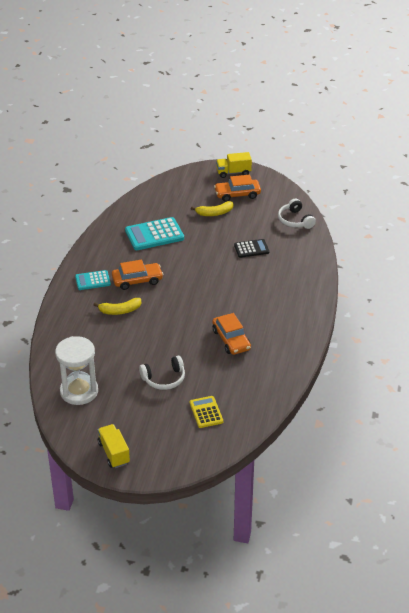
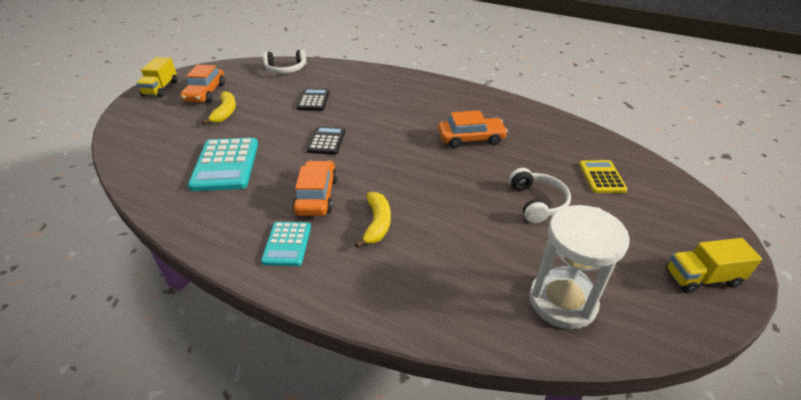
camera: 75 degrees left, 0 degrees up
(198, 269) = (327, 141): none -> black calculator
(206, 412) = (602, 177): yellow calculator -> yellow calculator turned 90 degrees clockwise

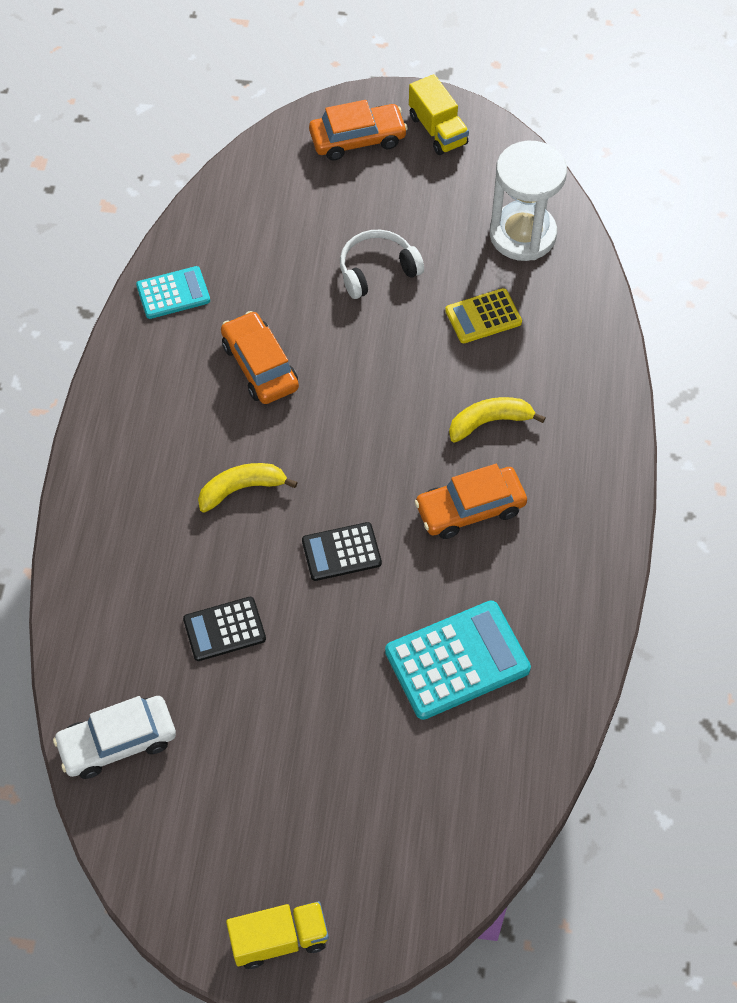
camera: 110 degrees left, 20 degrees up
(205, 93) = (264, 838): orange car -> orange car (357, 139)
(225, 112) = (319, 755): yellow banana -> yellow banana (241, 489)
(285, 69) = (117, 742): white headphones -> white car
(287, 244) = (566, 501): turquoise calculator -> turquoise calculator (173, 293)
(602, 177) = (296, 211): yellow calculator -> yellow calculator (483, 316)

